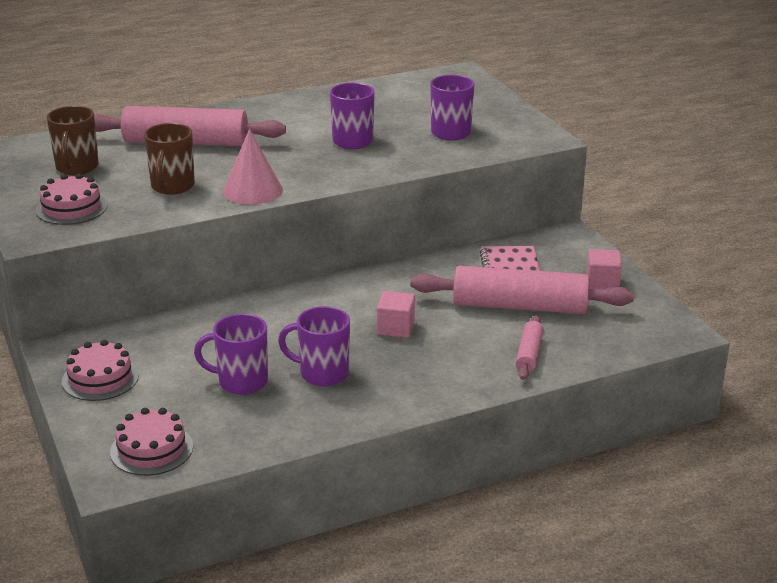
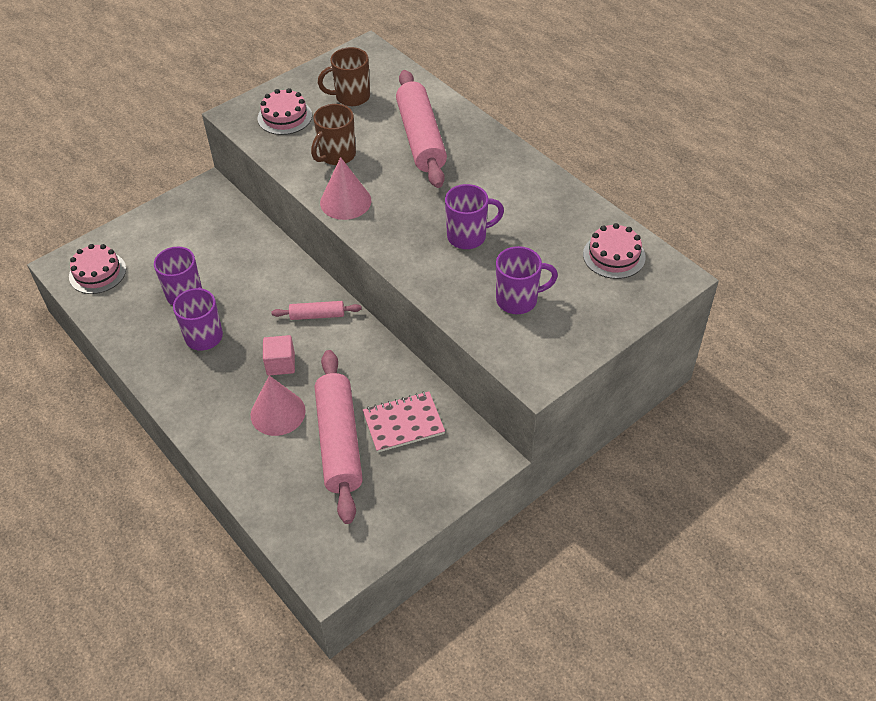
camera: 75 degrees right, 20 degrees up
(100, 378) = (175, 221): pink cake -> pink cake (614, 255)
(172, 187) = (336, 155): brown mug -> brown mug turned 45 degrees counterclockwise
(465, 337) = (278, 413): none -> pink cone
(529, 354) = (261, 462): pink rolling pin -> pink rolling pin (317, 315)
(602, 283) = (400, 500): pink cube -> none

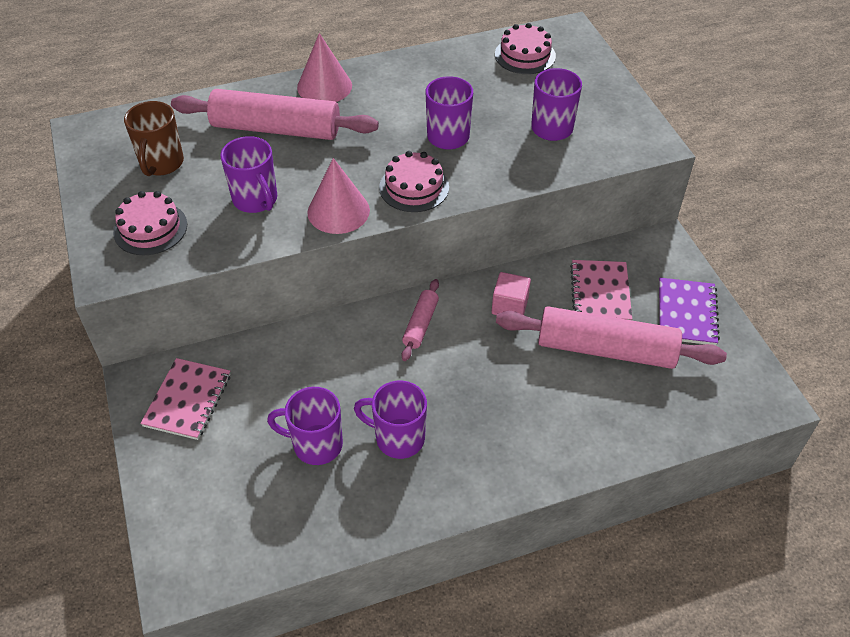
camera: 70 degrees left, 0 degrees up
(97, 273) = (219, 539): pink cake -> pink cake (414, 187)
(200, 217) = (188, 400): none -> pink notebook
(278, 413) = (546, 392): pink cone -> pink cone (324, 86)
(280, 364) = (477, 374): pink cube -> pink cube (509, 306)
(336, 155) = (256, 200): brown mug -> purple mug
(407, 493) = (686, 313): none -> purple notebook

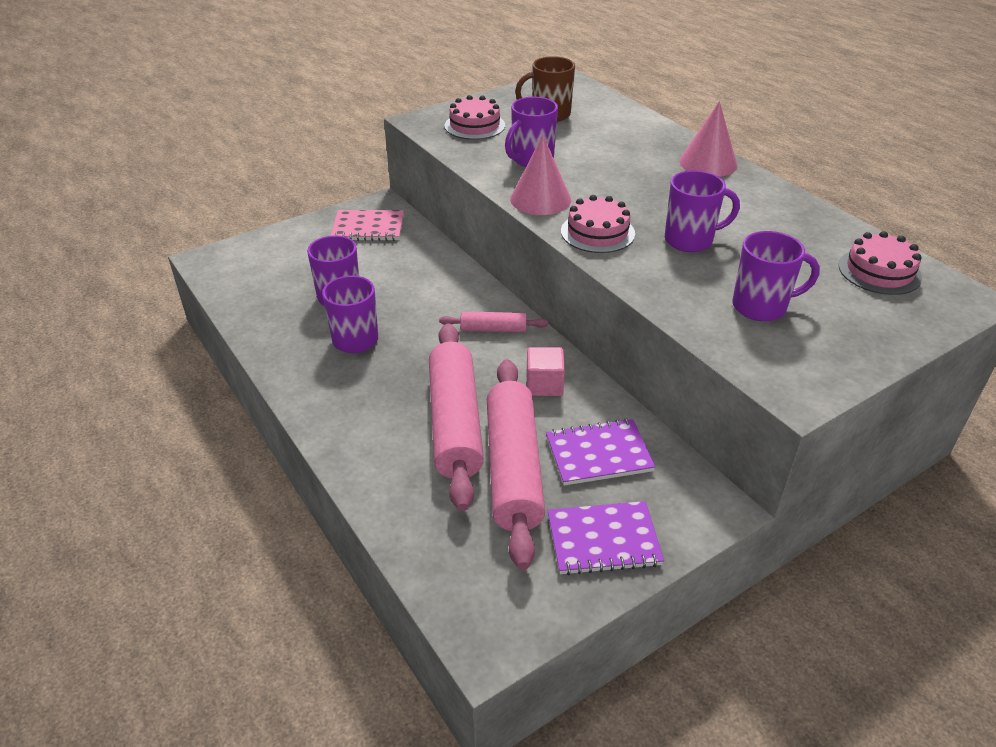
camera: 75 degrees right, 10 degrees down
(276, 129) = (628, 151): pink rolling pin -> pink rolling pin (455, 423)
(600, 293) = (598, 454): pink notebook -> purple notebook

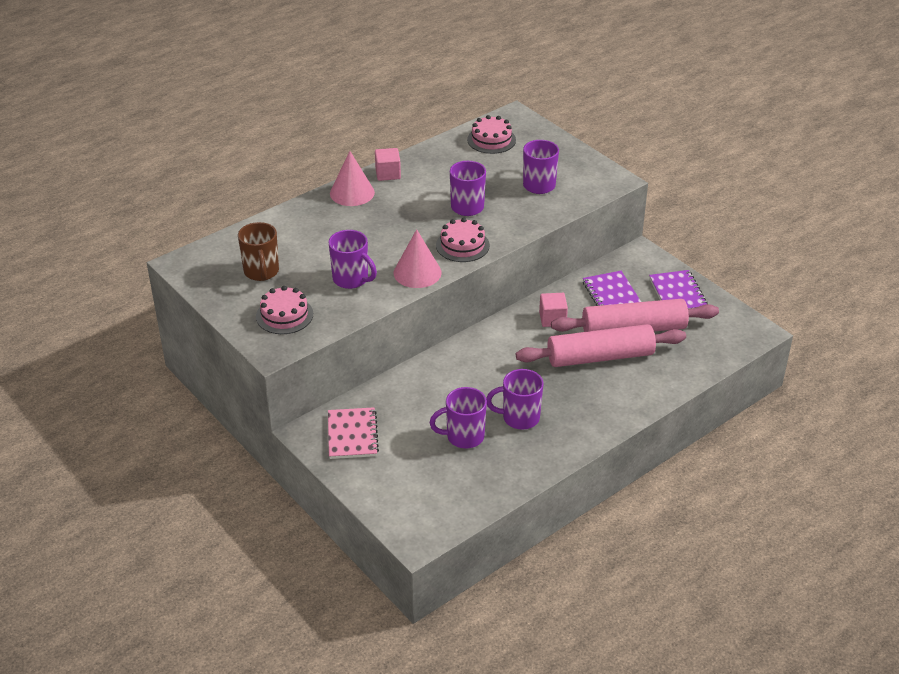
camera: 95 degrees left, 0 degrees up
(493, 329) = (495, 346): pink rolling pin -> none
(757, 186) = (388, 174): none -> pink cube

